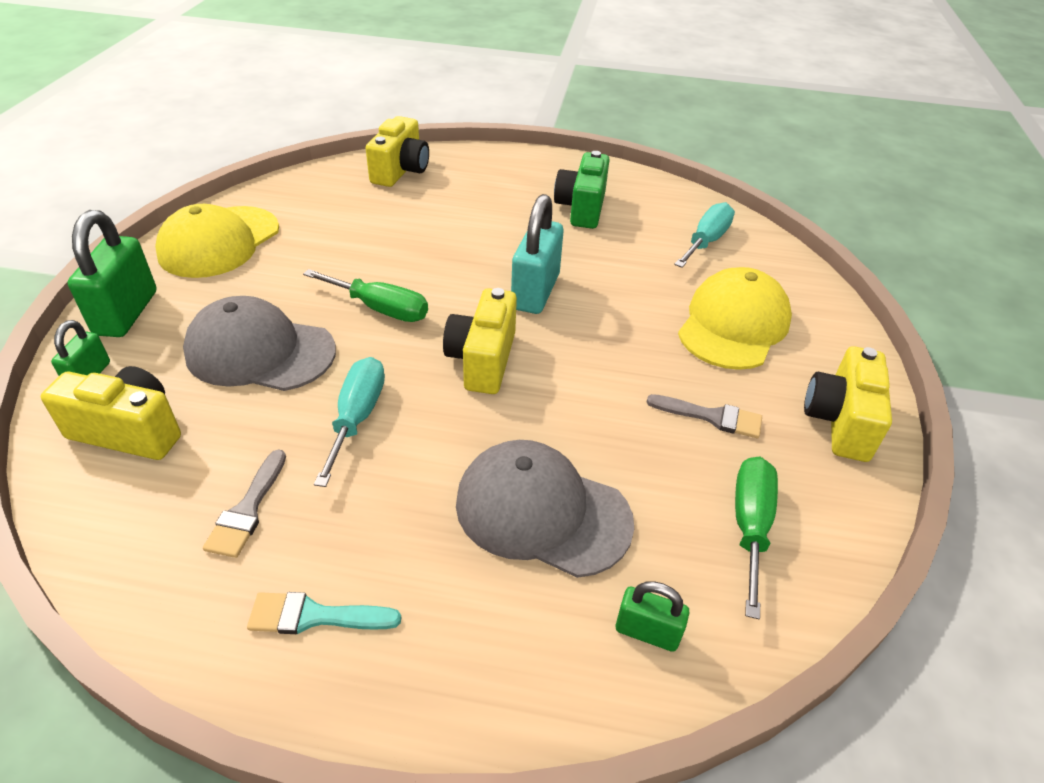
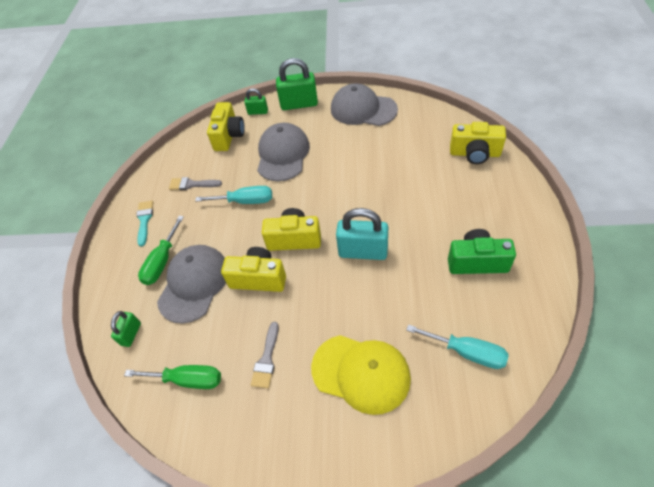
camera: 90 degrees right, 10 degrees up
(219, 242) = (363, 109): yellow cap -> grey cap
(380, 309) = (326, 186): green screwdriver -> green screwdriver (162, 261)
(839, 421) = (273, 441): yellow camera -> yellow camera (258, 278)

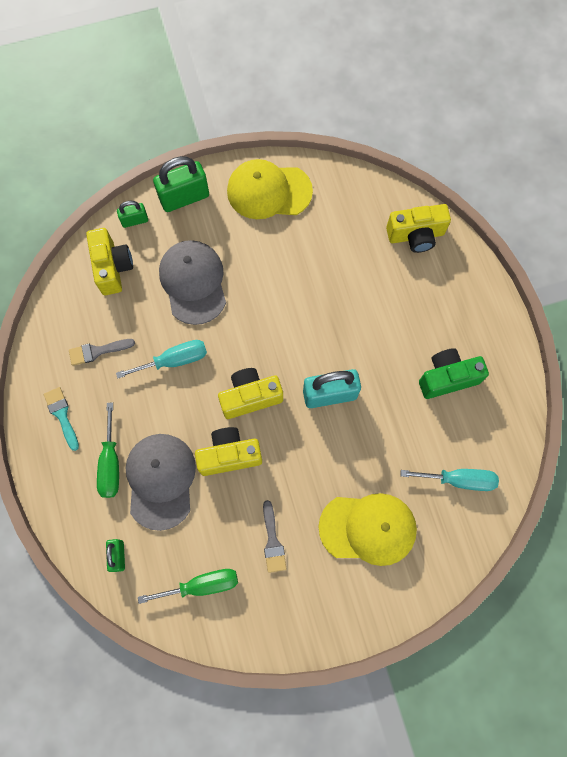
camera: 25 degrees left, 20 degrees up
(363, 109) = (269, 191): grey cap -> yellow cap

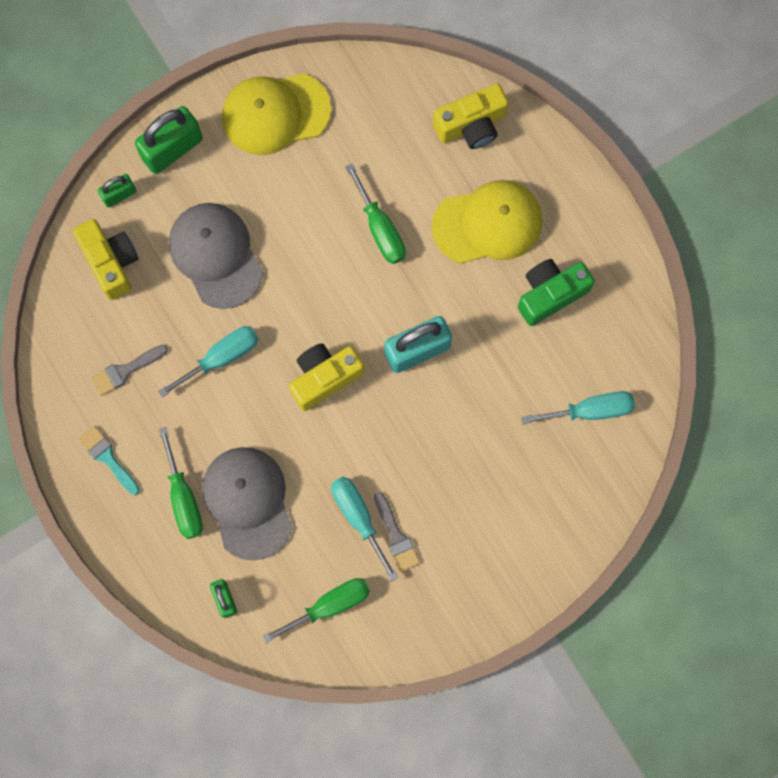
camera: 15 degrees left, 5 degrees up
(229, 455) = (319, 452): yellow camera -> none
(246, 517) = (358, 517): none -> turquoise screwdriver
(325, 294) = (380, 228): none -> green screwdriver
(368, 528) = (500, 493): yellow cap -> yellow cap (487, 223)

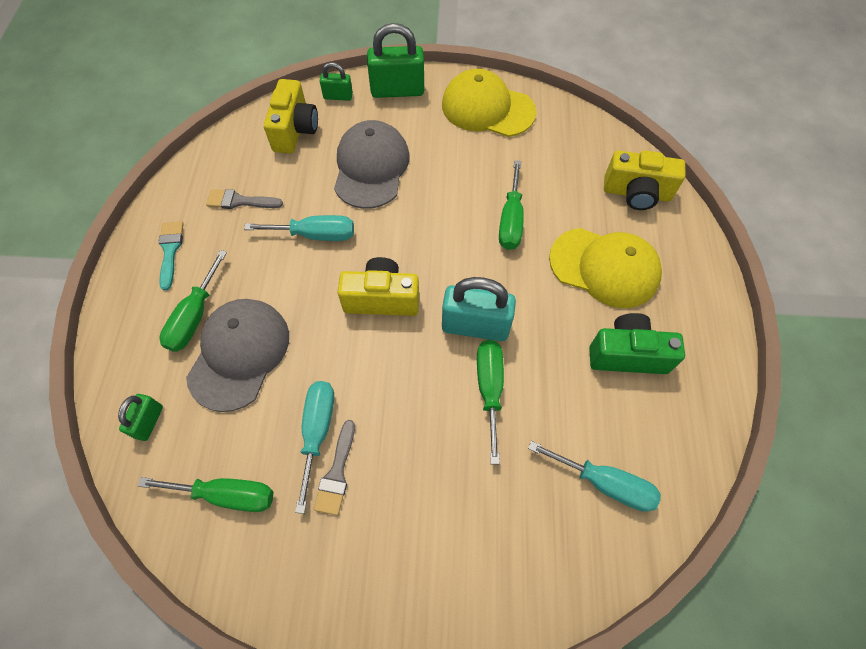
camera: 35 degrees right, 15 degrees down
(463, 396) = (489, 389): none -> green screwdriver

